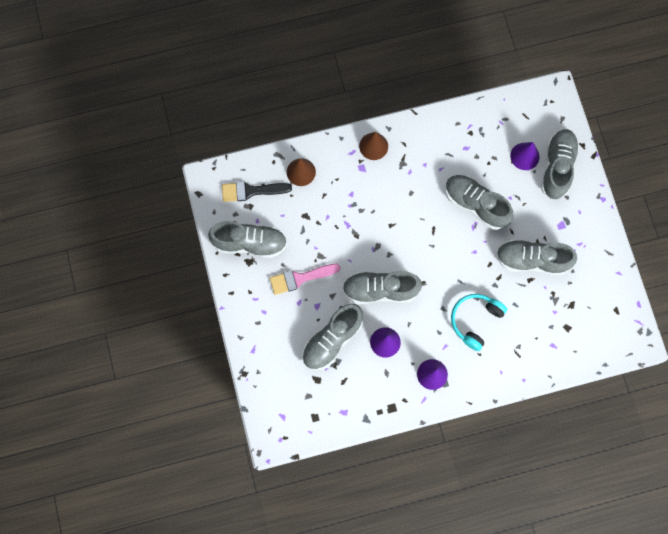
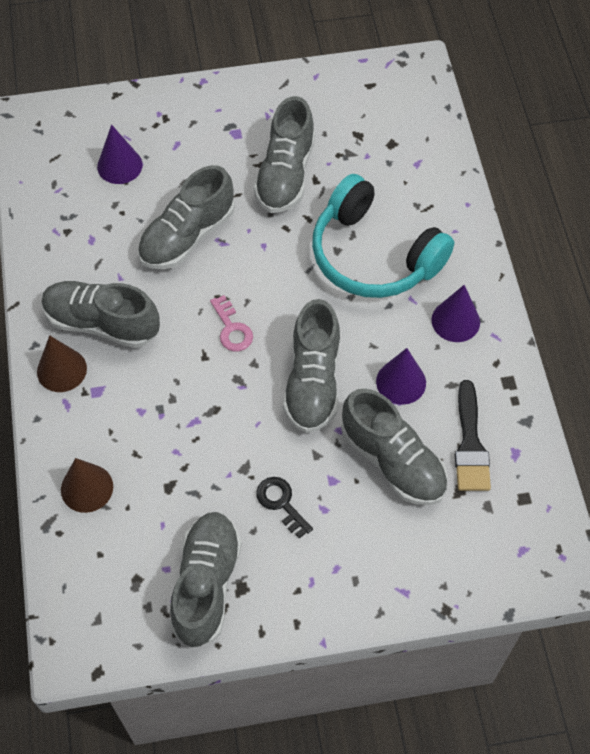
camera: 85 degrees left, 15 degrees down
(251, 191) = (108, 575): black brush -> black brush (470, 444)
(300, 278) = (281, 503): pink brush -> black key
(411, 239) = (232, 329): none -> pink key
(475, 320) = (373, 255): turquoise headphones -> turquoise headphones, size x1.56
(557, 167) = (145, 128): grey shoe -> grey shoe (102, 323)

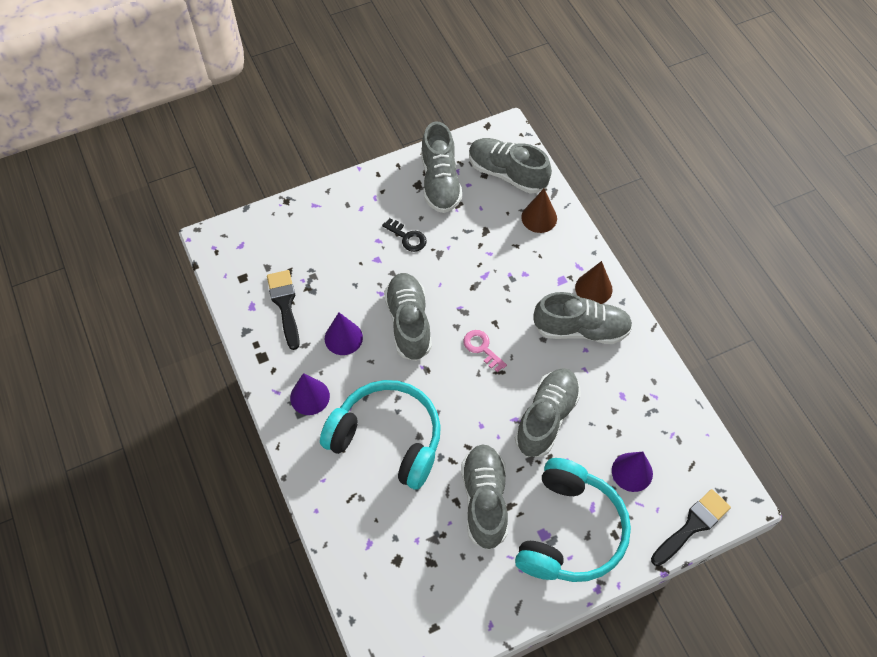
camera: 165 degrees right, 0 degrees up
(84, 108) = (692, 525): none -> black brush
(208, 130) = (570, 531): none -> turquoise headphones
(393, 461) = (338, 281): grey shoe -> grey shoe (507, 173)

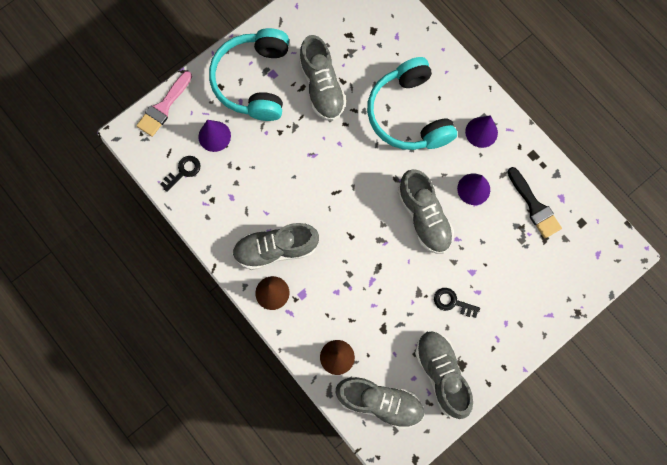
camera: 165 degrees right, 15 degrees up
(387, 438) = (408, 114): turquoise headphones -> turquoise headphones turned 60 degrees clockwise
(482, 348) = (356, 209): pink key -> none
(546, 418) = (289, 162): grey shoe -> none
(676, 438) = (183, 171): none -> black key
(692, 525) = (163, 107): black brush -> pink brush

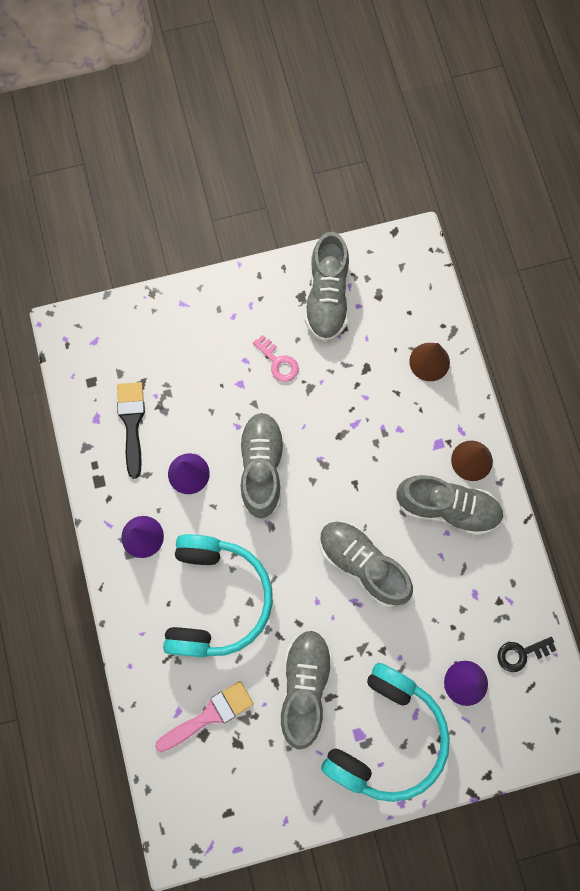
camera: 155 degrees left, 0 degrees up
(163, 107) = (515, 753): pink brush -> pink brush (209, 715)
(379, 402) = (405, 299): grey shoe -> grey shoe (362, 564)
(452, 302) = (278, 362): black key -> pink key

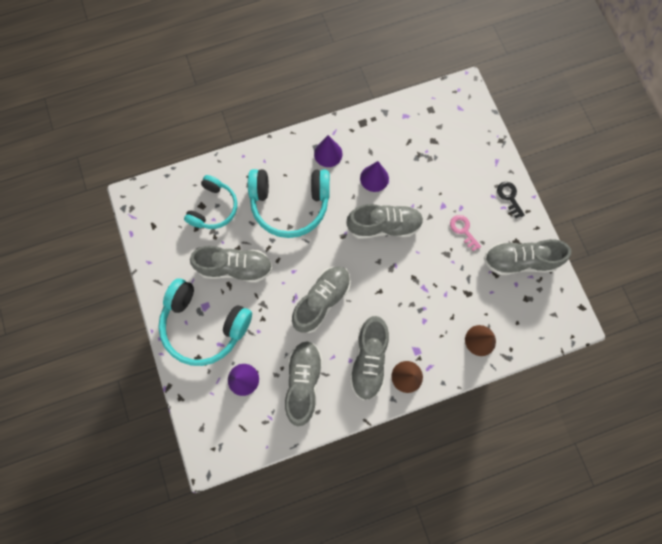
camera: 85 degrees right, 0 degrees up
(132, 423) = (405, 138): black brush -> none
(209, 715) = (214, 208): pink brush -> turquoise headphones
(278, 362) = (463, 230): pink key -> pink key turned 105 degrees clockwise
(472, 598) = (303, 382): none -> grey shoe
(521, 654) = (266, 420): black key -> black key (509, 197)

